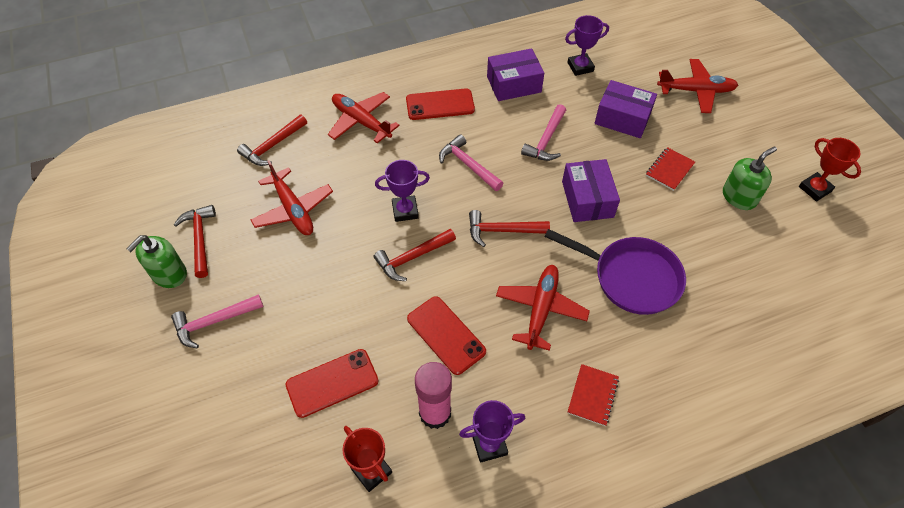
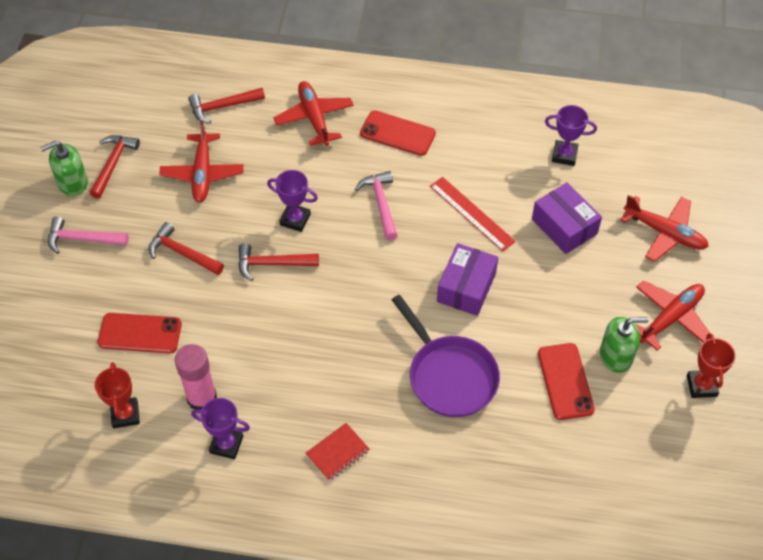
camera: 30 degrees right, 0 degrees up
(446, 335) = (254, 342): red phone -> red phone (565, 381)
(502, 231) = (366, 278): red hammer -> red hammer (182, 253)
(514, 84) = (483, 144): purple box -> none
(541, 309) = (348, 362): red plane -> red plane (671, 318)
(546, 140) = (472, 213): pink hammer -> red ruler
(669, 170) = (568, 298): red notebook -> none

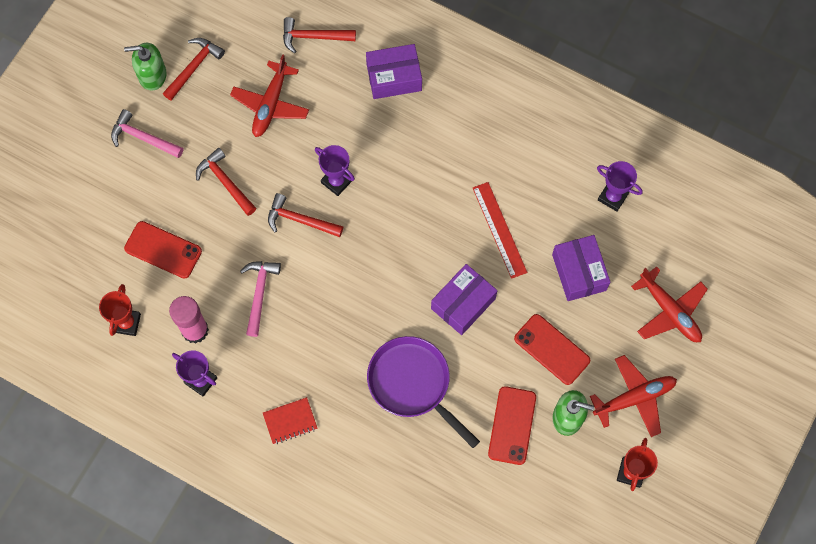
camera: 20 degrees right, 15 degrees up
(314, 118) = (394, 77): red plane -> purple box
(381, 204) = (420, 191): pink hammer -> pink hammer (259, 293)
(397, 133) = (465, 120): red phone -> red phone (552, 349)
(449, 376) = (413, 384): purple pan -> purple pan turned 150 degrees clockwise

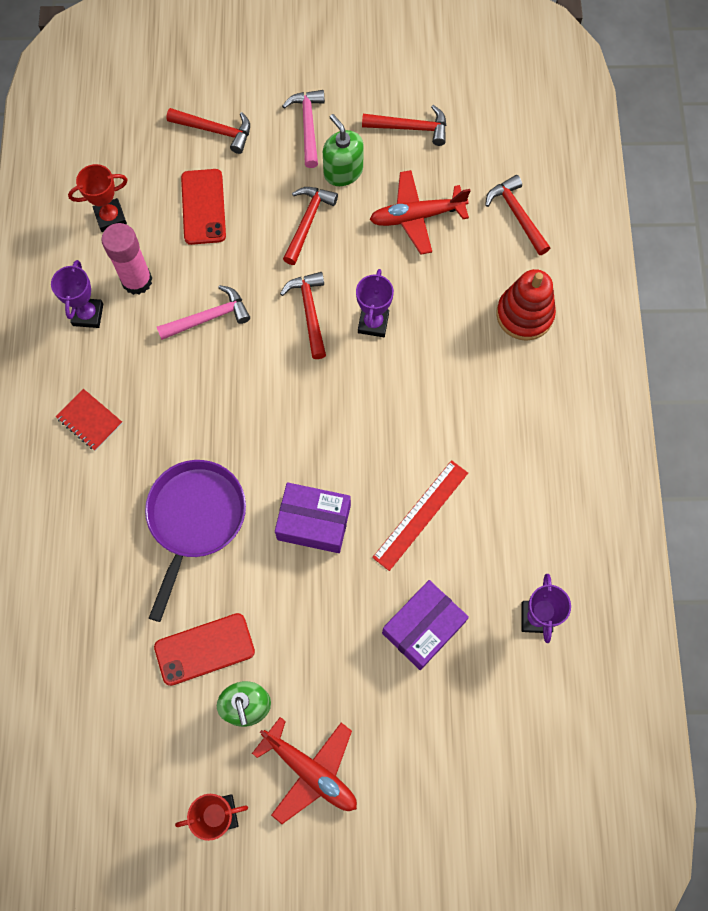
camera: 60 degrees right, 0 degrees up
(101, 207) = (215, 131): none -> red hammer
(152, 75) = (378, 97): green soap dispenser -> green soap dispenser (343, 171)
(394, 77) = (524, 314): purple box -> red stacking toy
(552, 349) = (316, 646): red phone -> none
(670, 311) = (438, 757): red plane -> none

